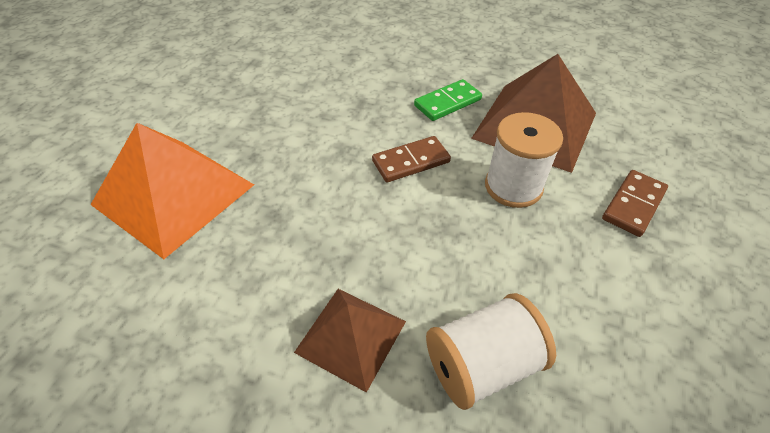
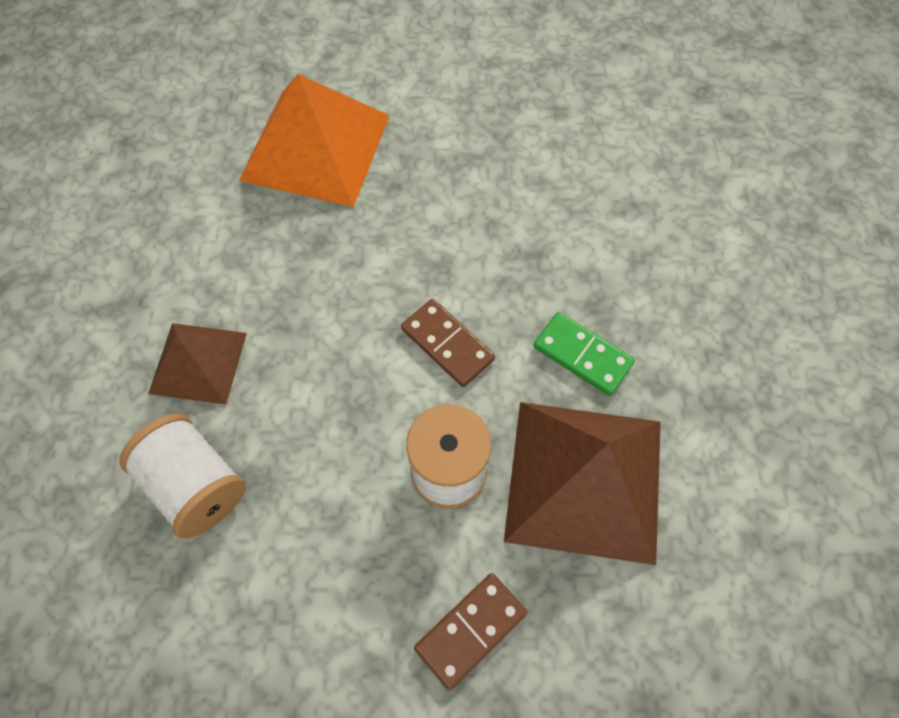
camera: 70 degrees right, 15 degrees up
(633, 205) = (471, 630): brown domino -> brown domino turned 60 degrees counterclockwise

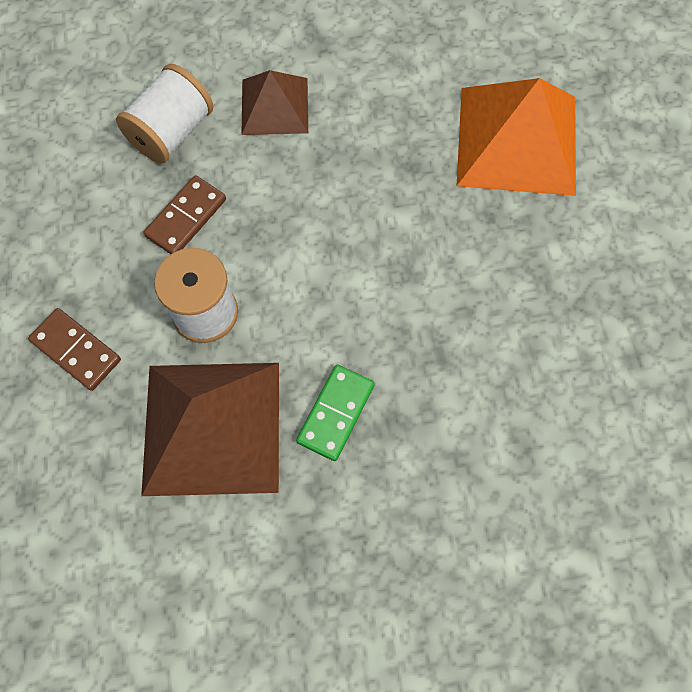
camera: 80 degrees right, 5 degrees up
(447, 344) = (326, 292): brown domino -> brown domino (186, 218)

